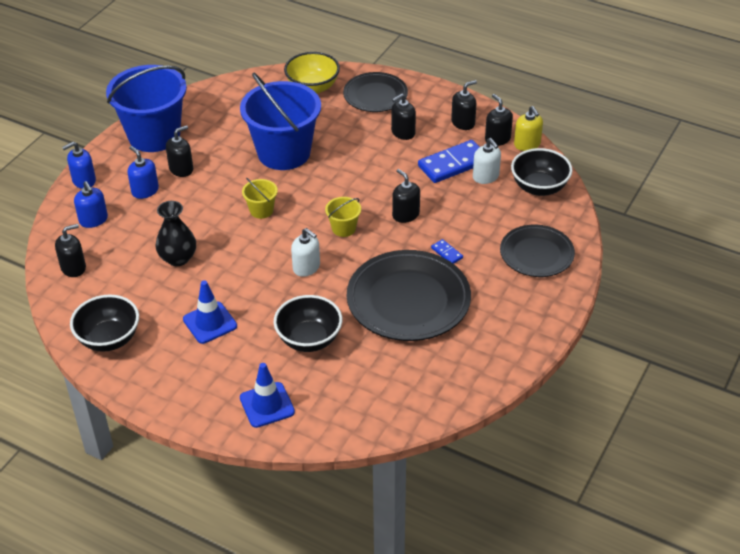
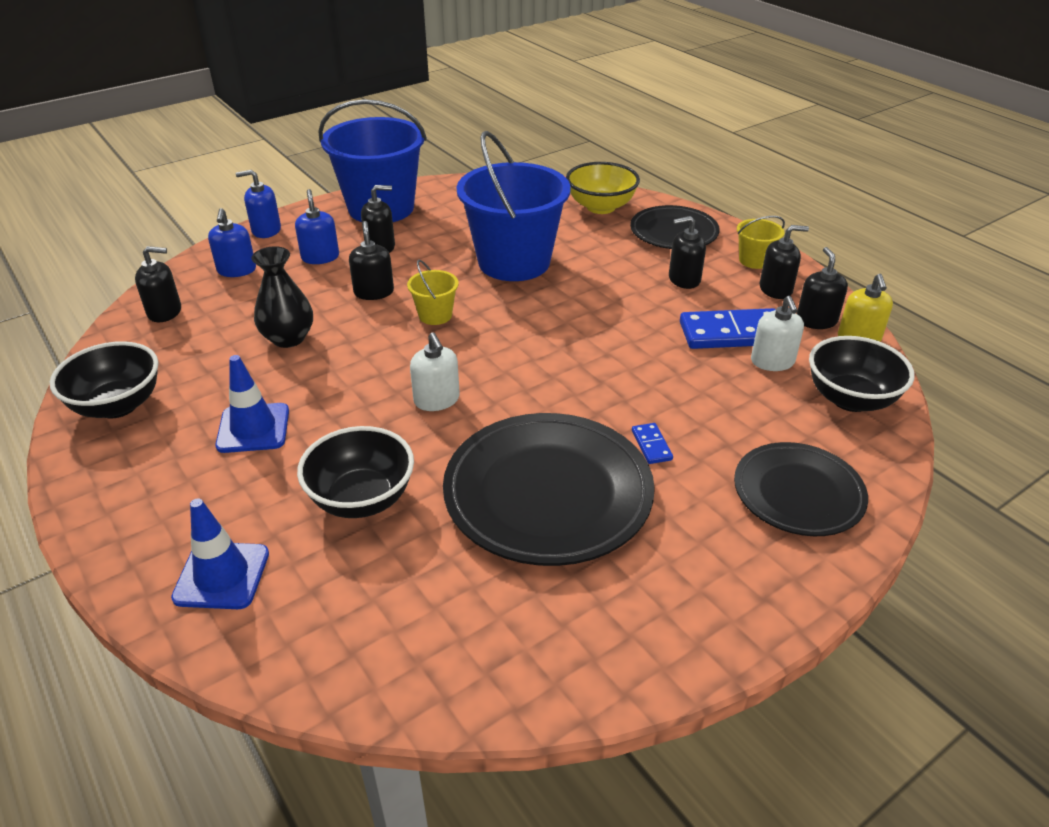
camera: 25 degrees right, 5 degrees down
(343, 228) = (524, 367): yellow bucket -> yellow bucket (754, 260)
(405, 214) = (623, 375): black soap dispenser -> black soap dispenser (374, 292)

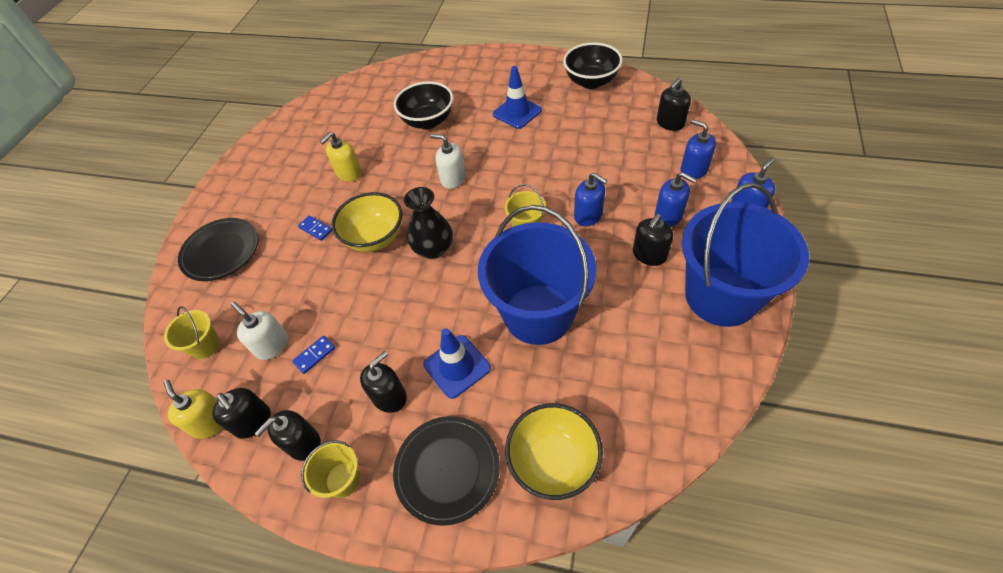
camera: 145 degrees right, 15 degrees up
(222, 575) = (443, 73): blue traffic cone -> blue traffic cone (457, 366)
(288, 338) = (580, 155): black vase -> black vase (434, 249)
(374, 292) = (588, 215): black soap dispenser -> blue soap dispenser
(548, 494) = (349, 173): black plate -> yellow soap dispenser
(590, 393) = (375, 238): none -> yellow bowl
(732, 333) = (314, 355): blue domino -> blue domino, size x0.45
(850, 399) = (205, 345): black bowl -> yellow bucket

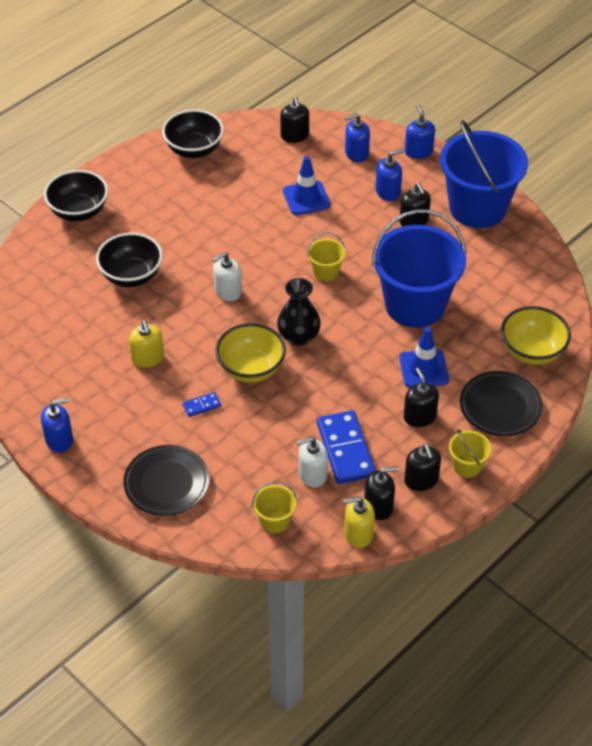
camera: 65 degrees left, 5 degrees down
(314, 355) = (345, 449): blue domino -> blue domino, size x2.22
(471, 65) = (79, 211): none -> black bowl
(517, 112) = (184, 213): blue traffic cone -> blue traffic cone (306, 198)
(588, 215) = (347, 232): blue soap dispenser -> blue soap dispenser (59, 440)

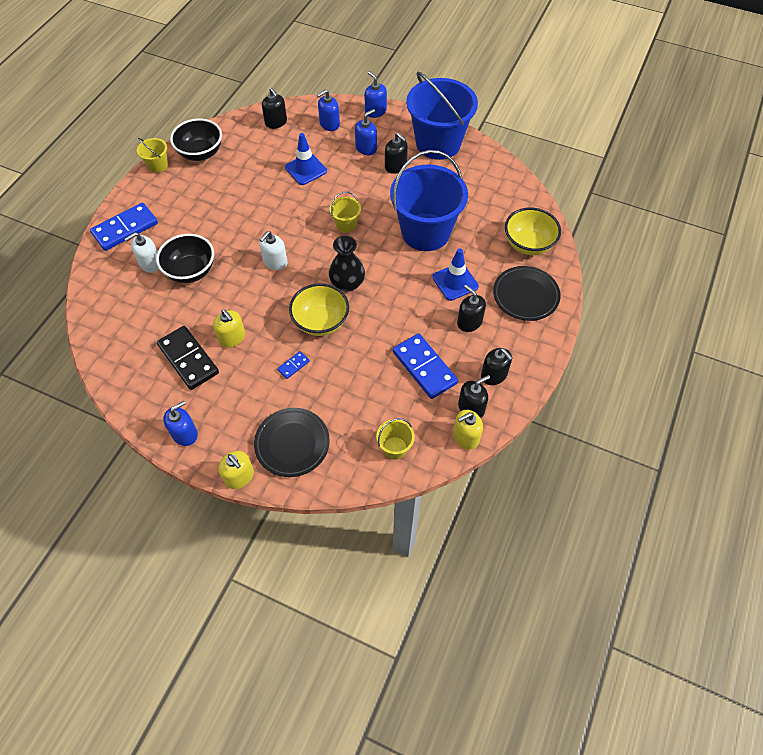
camera: 20 degrees left, 10 degrees up
(79, 211) = (125, 228): black bowl -> blue domino
(92, 367) = (188, 359): none -> black domino
(98, 498) = (239, 476): none -> yellow soap dispenser
(312, 474) = (407, 397): white soap dispenser -> white soap dispenser (150, 263)
(467, 466) = (523, 352): yellow bucket -> yellow bucket (158, 165)

